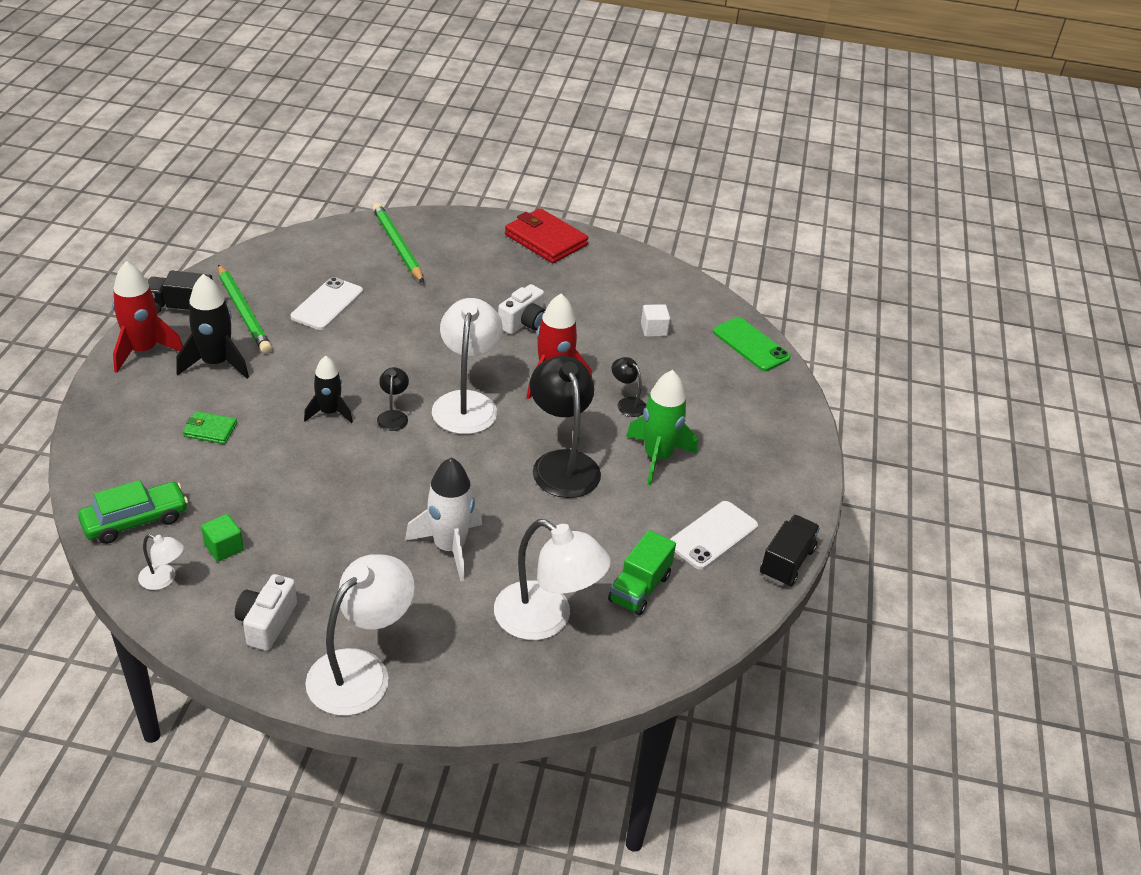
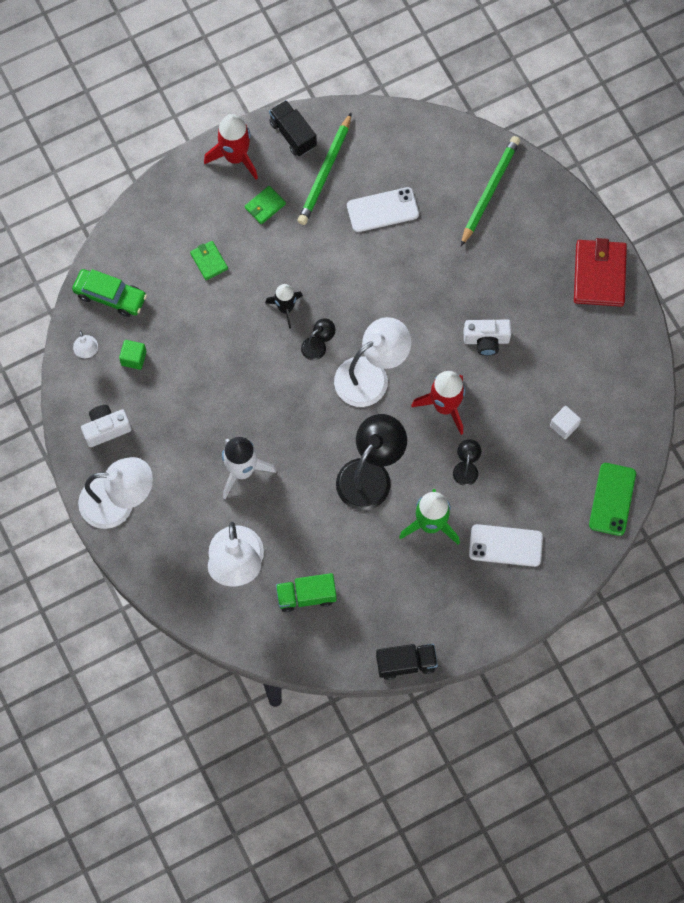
camera: 55 degrees right, 30 degrees up
(216, 363) = (265, 206): black rocket -> green wallet
(713, 535) = (389, 606): white phone -> white phone (505, 545)

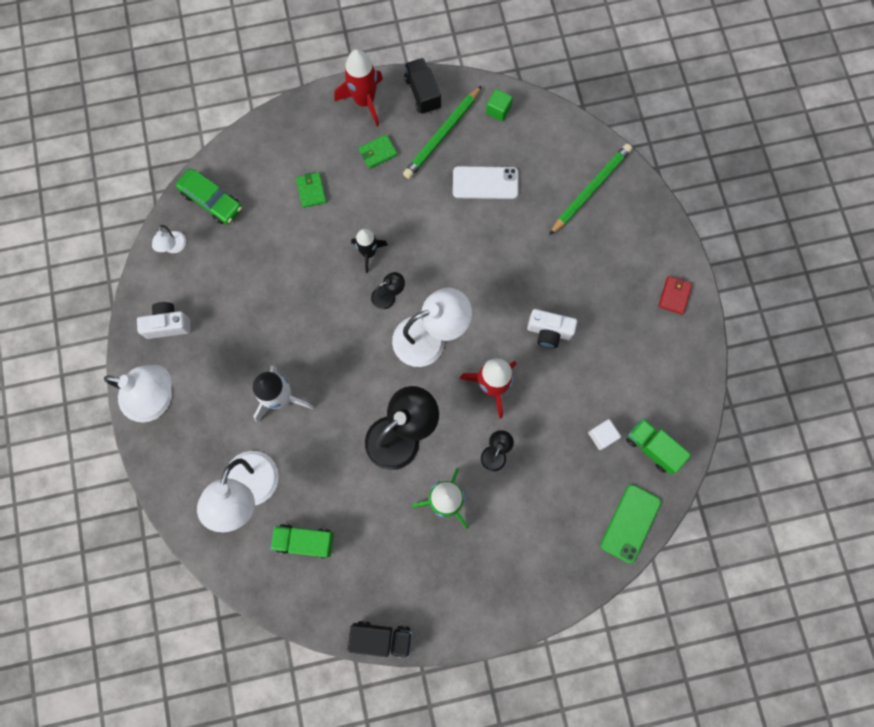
camera: 15 degrees right, 5 degrees up
(134, 358) = (214, 264): green cube -> green cube (498, 110)
(505, 545) = (513, 542): white phone -> none
(599, 275) = (674, 296): red wallet -> red wallet, size x0.52
(615, 424) = (652, 447): none -> green truck

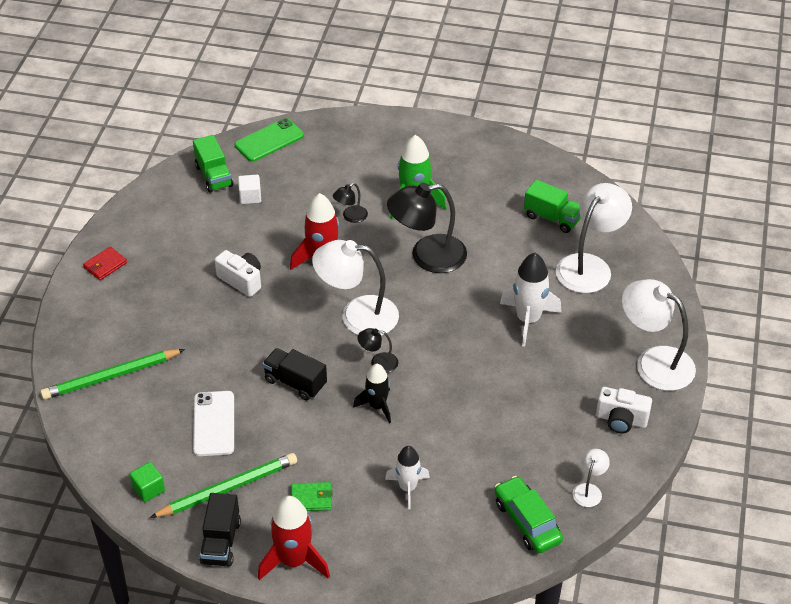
camera: 155 degrees left, 30 degrees down
(311, 191) = (408, 488): green wallet -> white rocket
(381, 638) = (516, 144): black truck -> black truck (295, 383)
(485, 183) = (214, 424): white phone -> white phone turned 60 degrees clockwise

